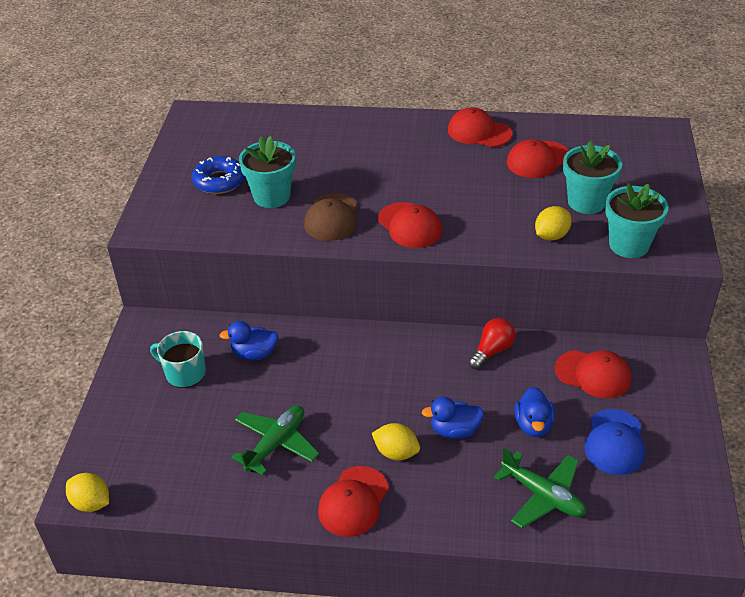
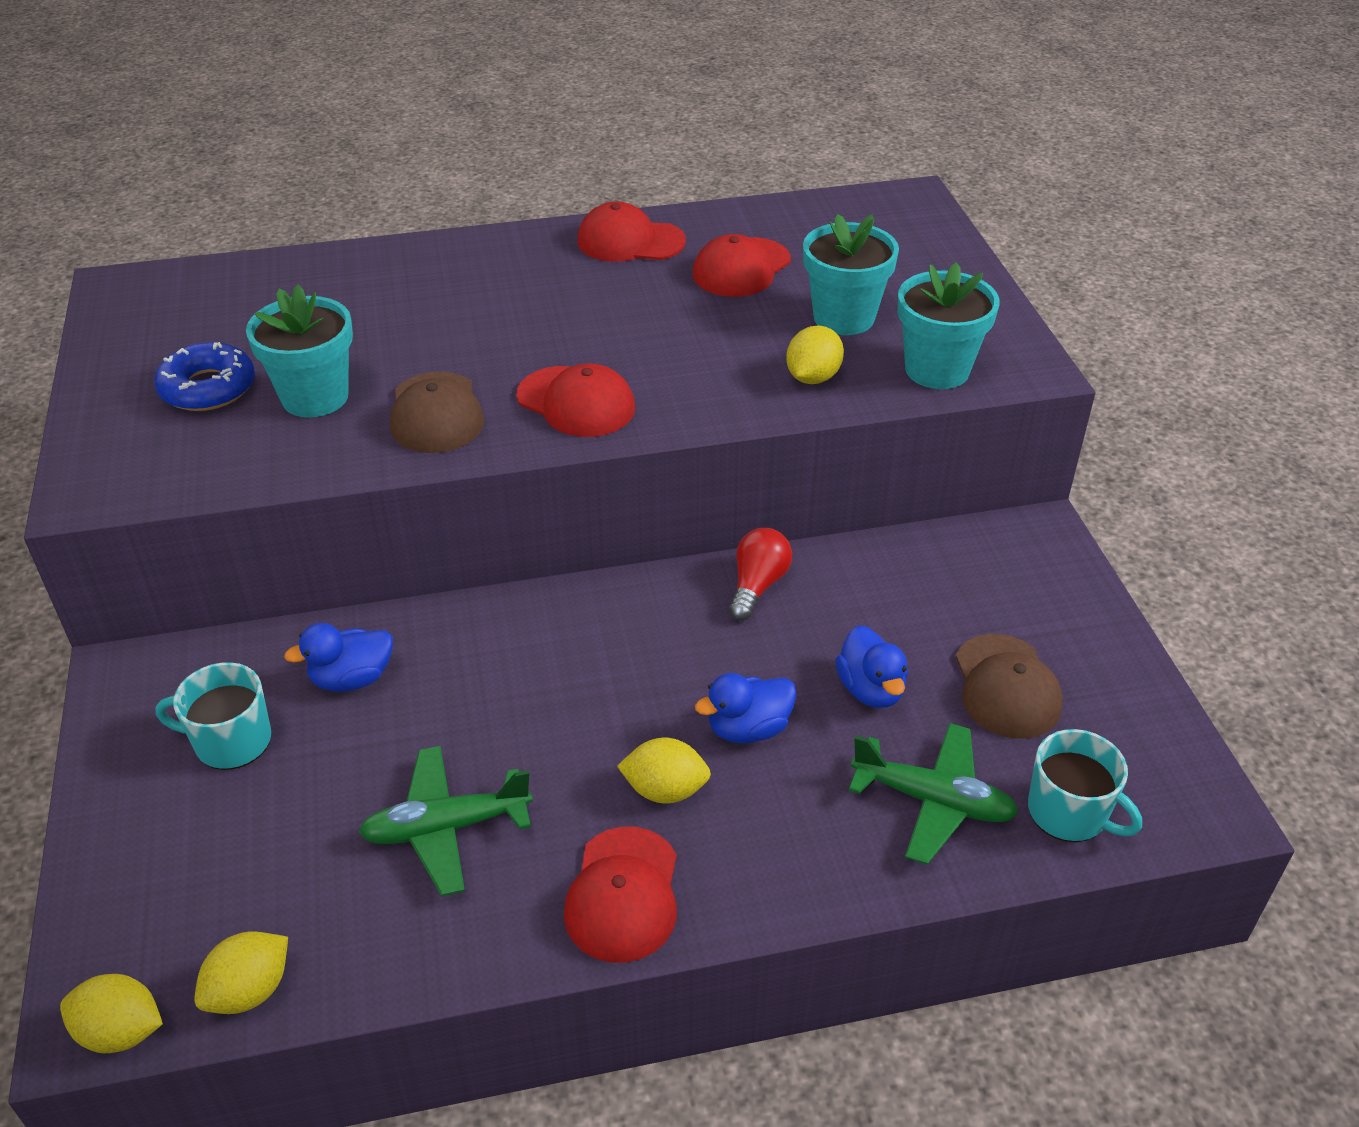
camera: 20 degrees left, 0 degrees up
(155, 500) = (249, 991): none -> yellow lemon
(276, 444) = (446, 828): green plane -> green plane turned 120 degrees counterclockwise
(593, 374) = (929, 588): red cap -> none
(614, 442) = (1006, 687): blue cap -> brown cap
(620, 522) = (1069, 812): none -> turquoise mug

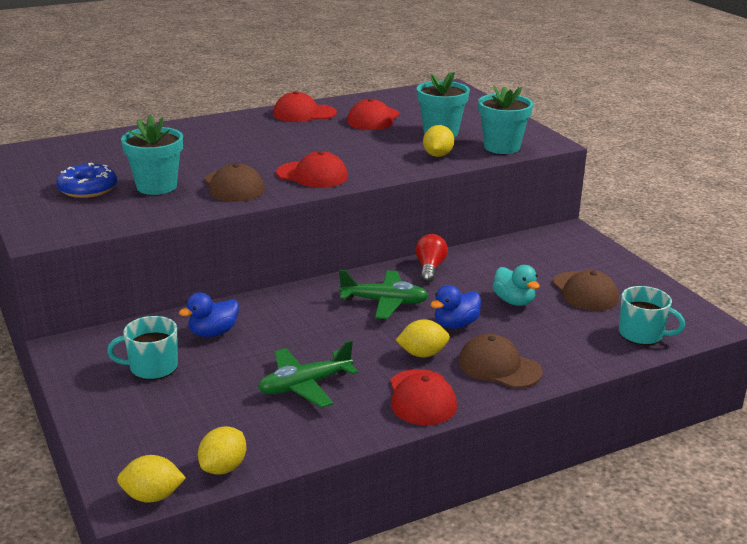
camera: 15 degrees left, 15 degrees down
(782, 846) = (499, 367): none -> brown cap
(871, 689) = (514, 301): blue duck -> turquoise duck
(932, 801) = (569, 339): green plane -> green plane (384, 302)

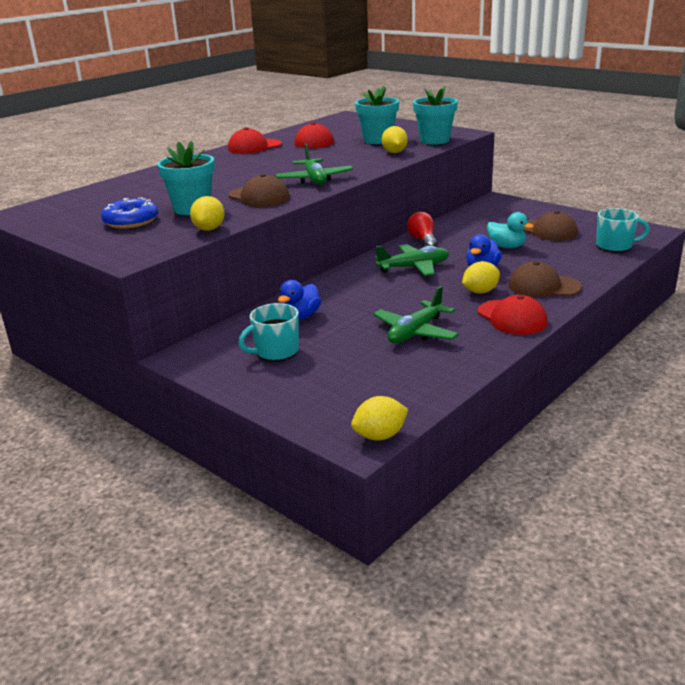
camera: 20 degrees left, 0 degrees up
(223, 467) = (415, 400): yellow lemon -> yellow lemon (209, 229)
(312, 175) = (314, 179): red cap -> green plane

